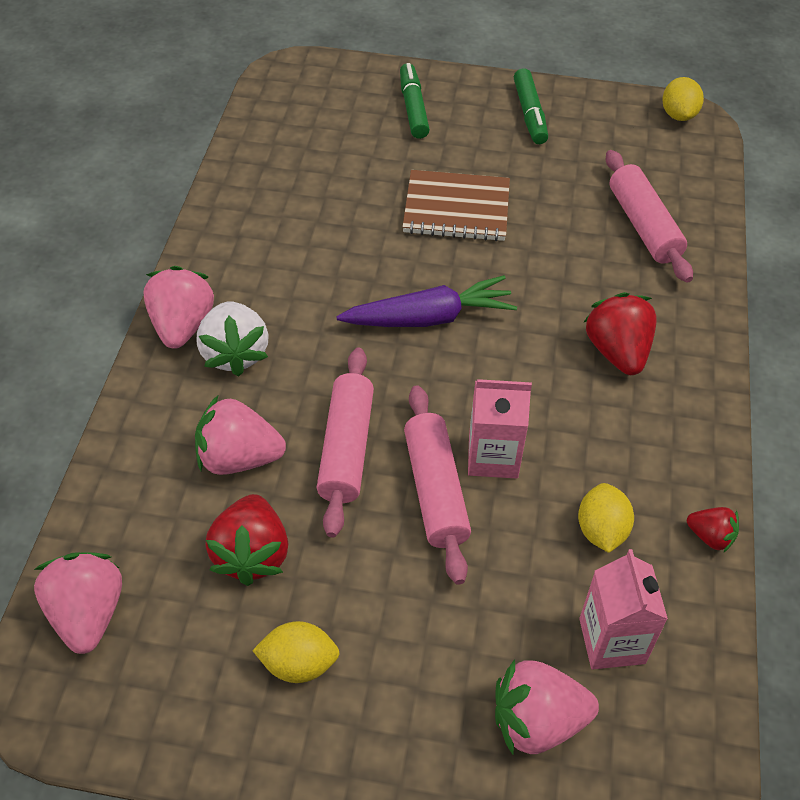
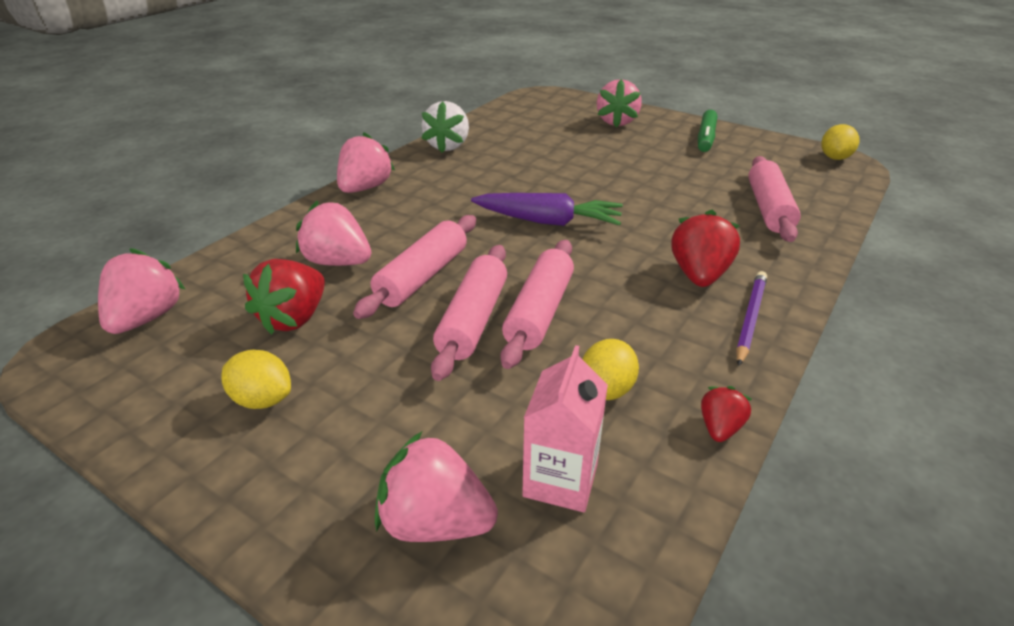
camera: 25 degrees right, 15 degrees down
(235, 354) = (387, 209): white strawberry -> white strawberry (448, 146)
(413, 108) = (617, 122): green marker -> pink strawberry
(456, 208) = (613, 172): brown notebook -> none
(493, 456) = (539, 312): pink carton -> pink rolling pin
(685, 396) = (750, 318): none -> purple pencil
(710, 537) = (720, 428): red strawberry -> red strawberry turned 120 degrees counterclockwise

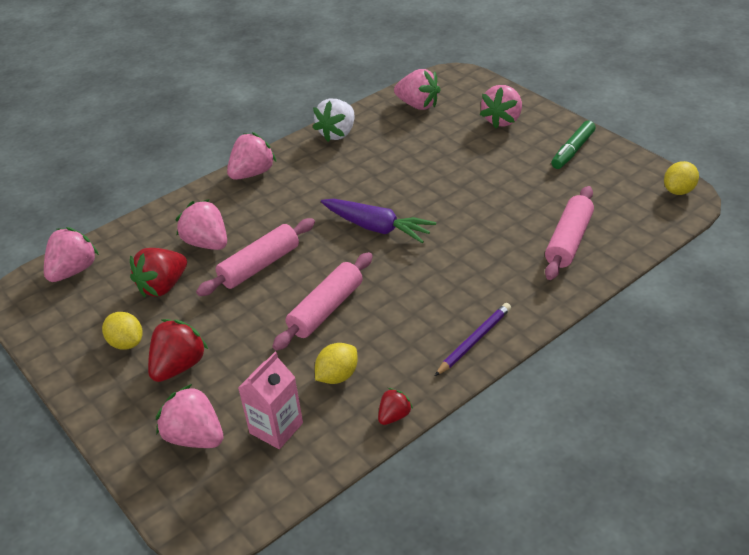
camera: 20 degrees right, 5 degrees up
(473, 320) = (277, 308): pink rolling pin -> none
(521, 117) = (418, 105): none -> pink strawberry
(699, 275) = (462, 297): red strawberry -> red strawberry (179, 366)

